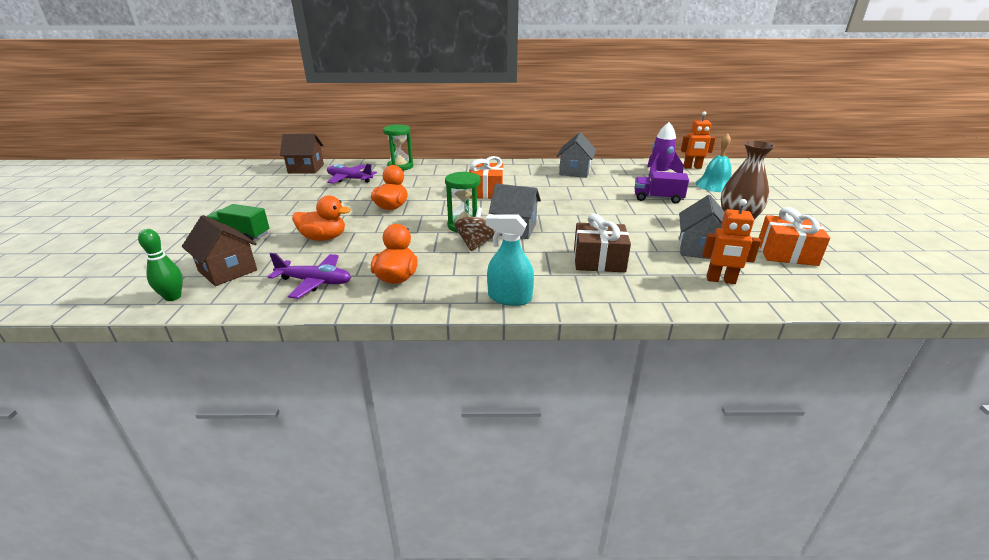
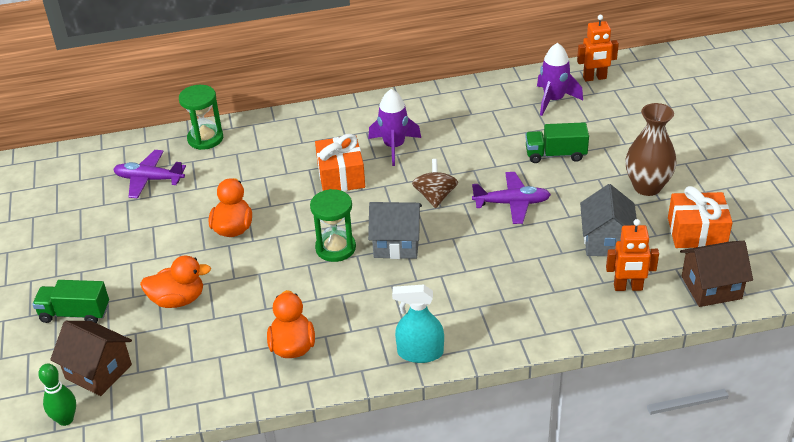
camera: 10 degrees left, 10 degrees up
(306, 169) = (74, 165): brown house -> brown house (711, 287)
(314, 282) = (206, 370): purple plane -> purple plane (512, 203)
(475, 244) = (359, 278): brown spinning top -> brown spinning top (435, 197)
(532, 182) = (394, 147): none -> purple rocket
(575, 172) = (444, 112): grey house -> none
(599, 260) = (501, 280): brown gift -> none
(658, 198) = (555, 154): purple truck -> green truck
(714, 185) = (623, 114): turquoise bell -> none

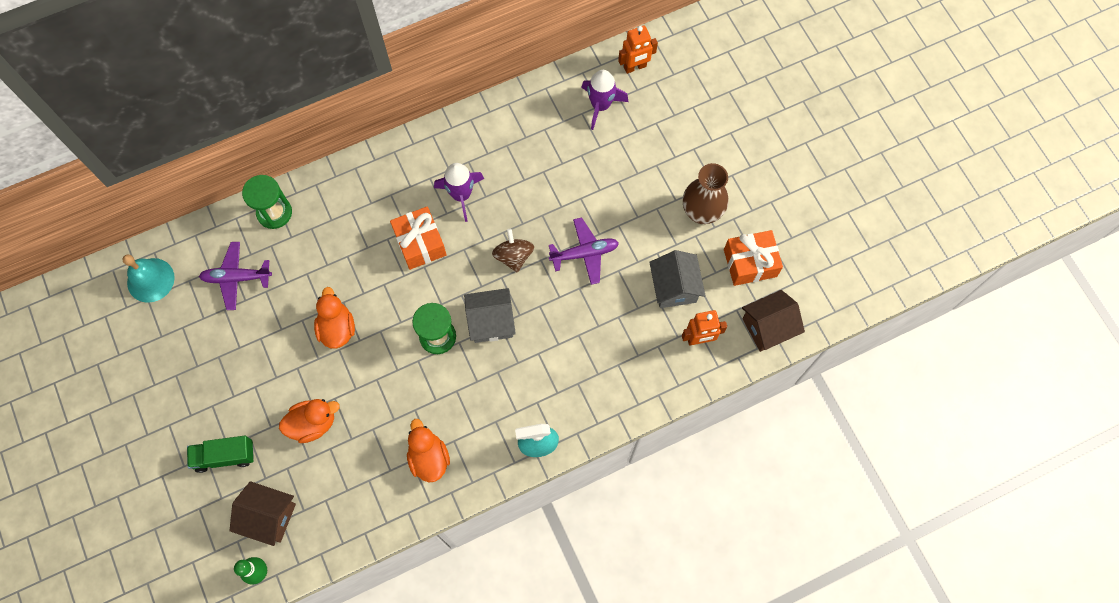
camera: 15 degrees left, 30 degrees up
(66, 171) = (150, 280): none -> turquoise bell
(555, 154) = (614, 182): green truck -> none

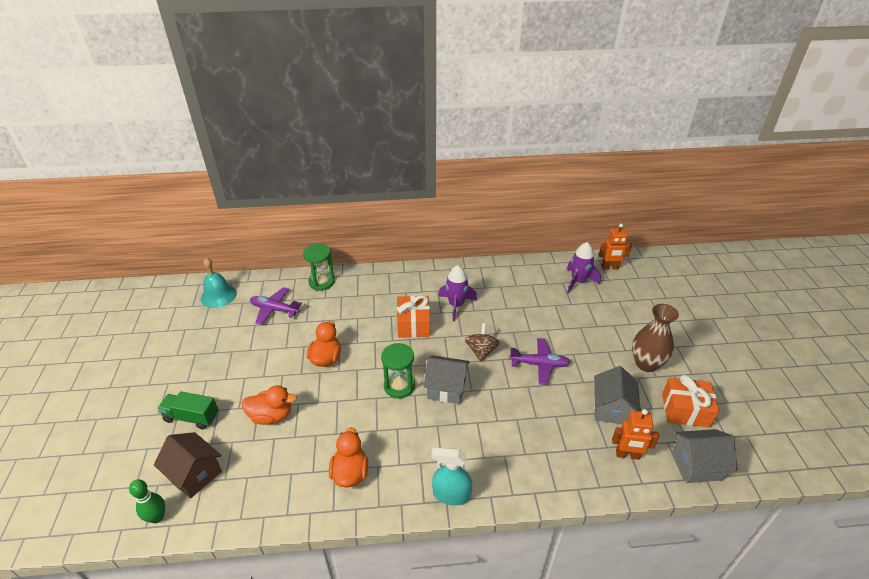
camera: 20 degrees right, 30 degrees down
(768, 327) = (697, 465): brown house -> grey house

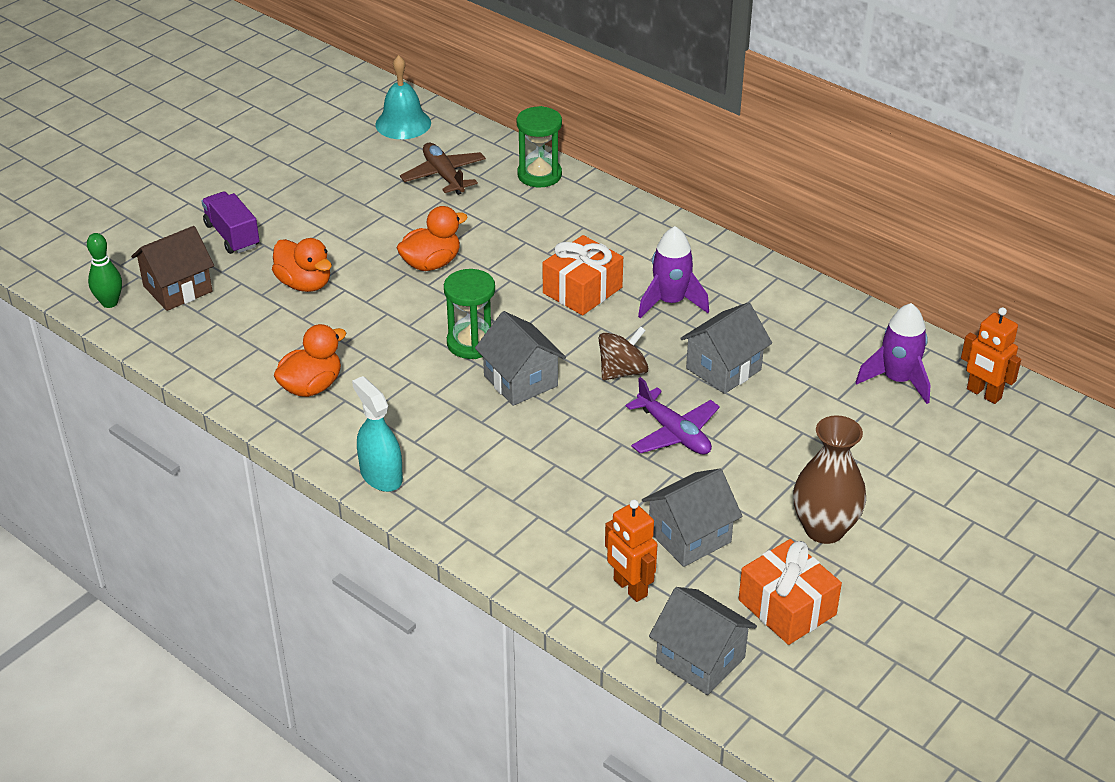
camera: 45 degrees right, 0 degrees up
(192, 417) = (232, 235): green truck -> purple truck
(195, 474) = (177, 289): brown house -> brown house turned 60 degrees clockwise
(274, 309) = (444, 176): purple plane -> brown plane
(516, 321) = (723, 369): none -> grey house

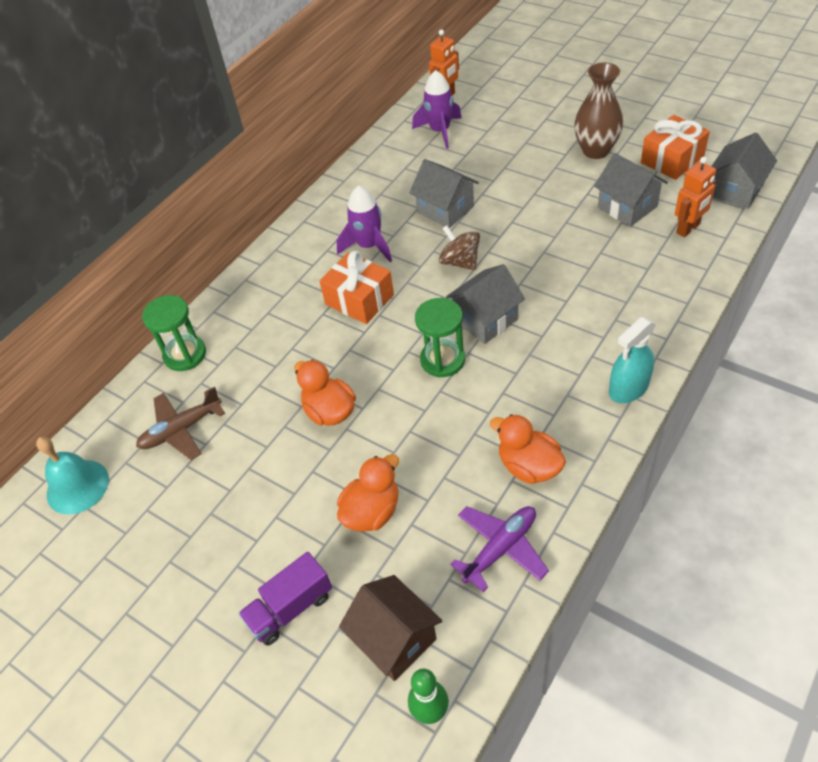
camera: 90 degrees left, 10 degrees up
(673, 433) = (524, 226): purple plane -> purple plane (501, 549)

